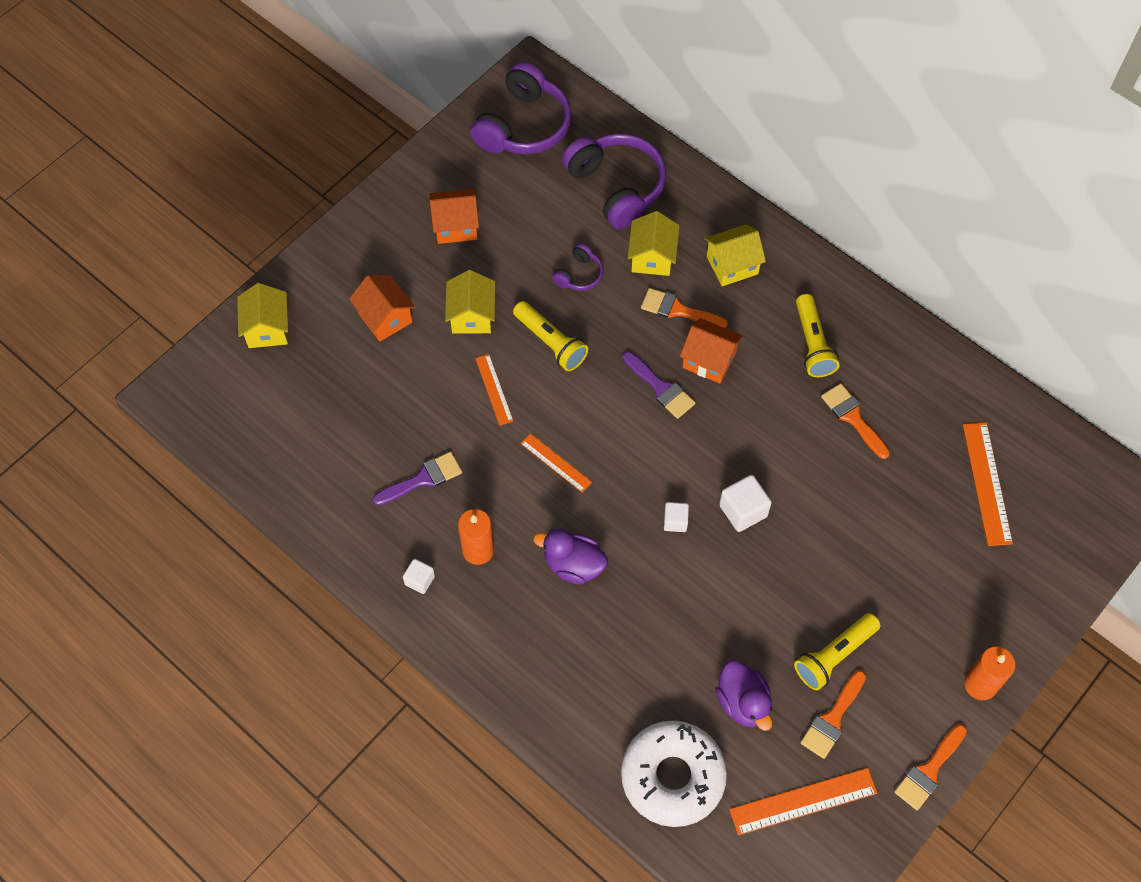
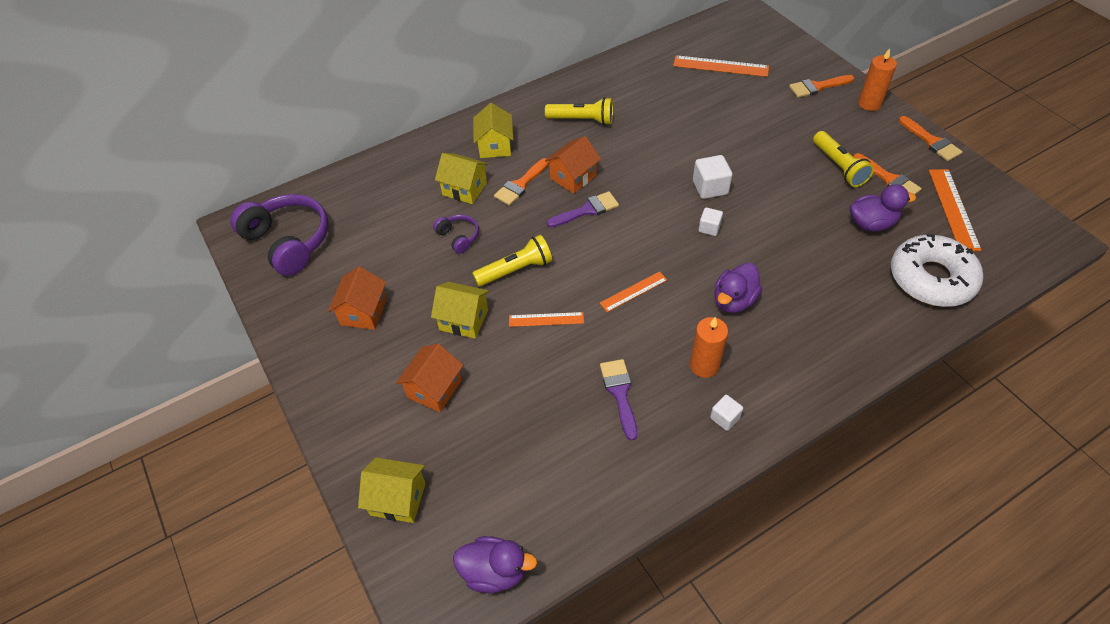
camera: 70 degrees left, 10 degrees down
(219, 424) = (494, 572): none -> purple duck
(385, 317) = (434, 389): orange house -> orange house turned 45 degrees counterclockwise
(616, 187) = (386, 195): purple headphones -> none
(853, 418) = (650, 114): orange brush -> orange brush (817, 87)

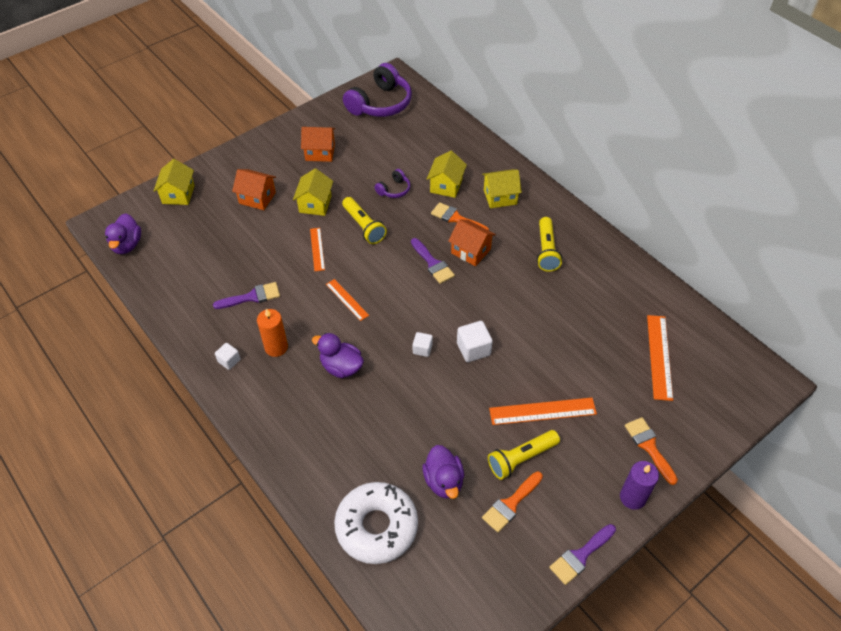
camera: 80 degrees right, 0 degrees up
(869, 104) = (632, 497): orange candle -> purple candle
(931, 141) = (580, 556): orange brush -> purple brush
(953, 209) = (475, 562): orange ruler -> orange ruler (542, 411)

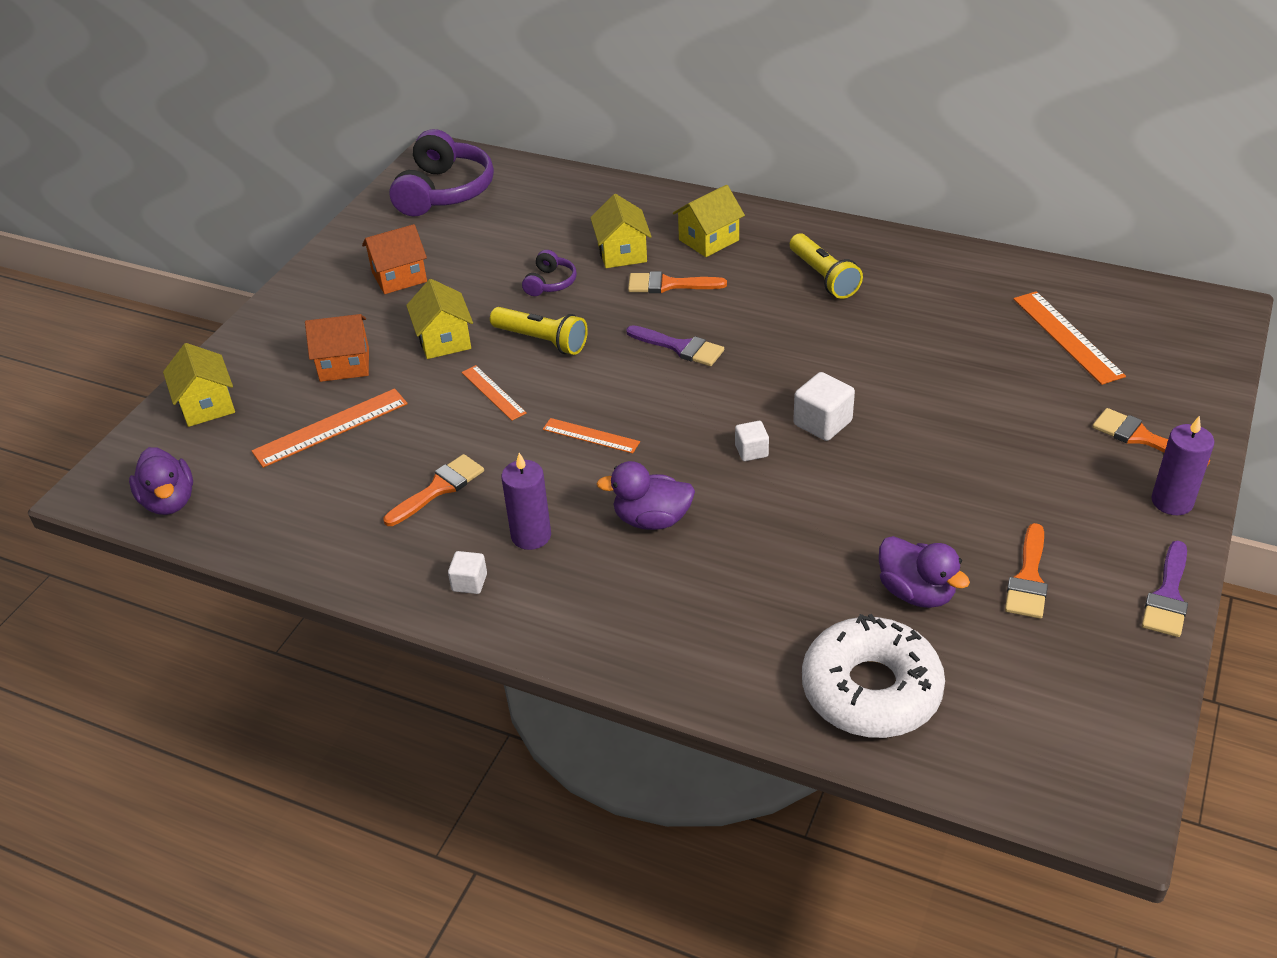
camera: 25 degrees left, 10 degrees down
(252, 297) = (439, 488): purple brush -> orange brush
(276, 347) = (531, 535): orange candle -> purple candle
(471, 251) = (721, 314): orange house -> none
(521, 458) = (996, 520): yellow flashlight -> none
(542, 411) = (975, 455): orange ruler -> orange ruler (330, 427)

